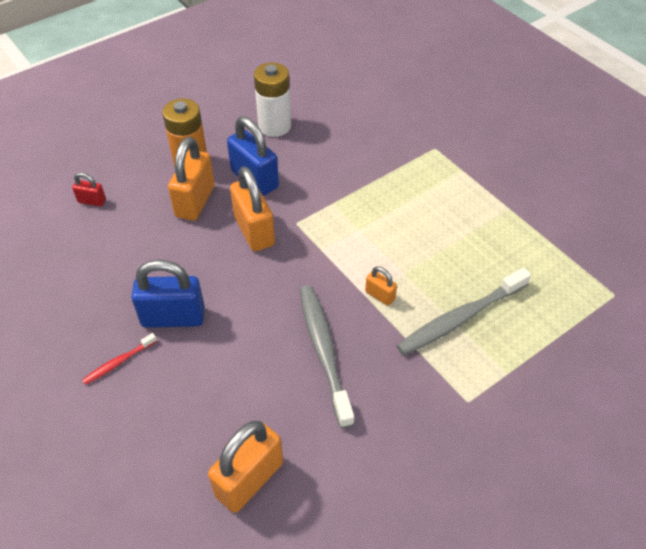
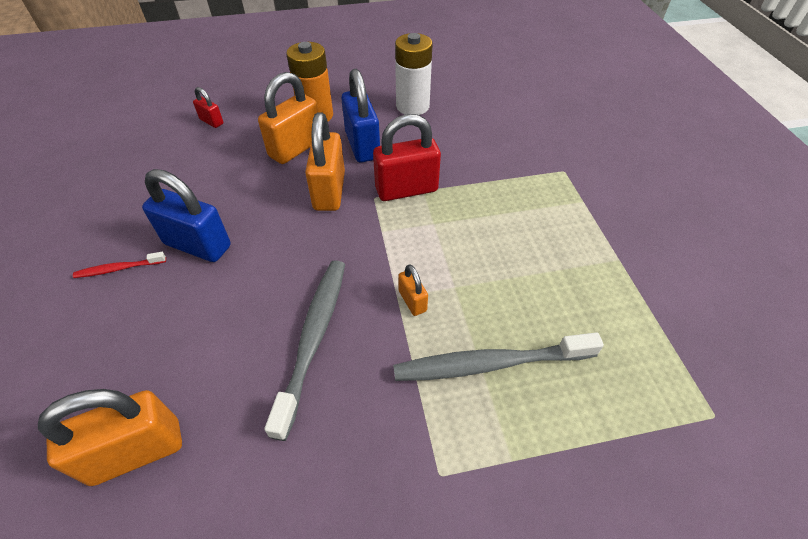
camera: 25 degrees right, 0 degrees up
(319, 207) = (406, 189): none -> red padlock

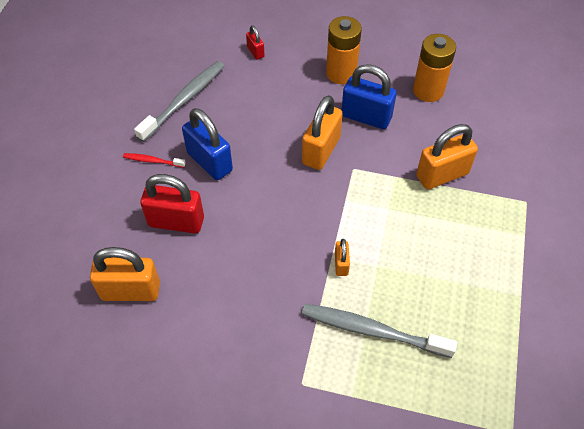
camera: 25 degrees right, 5 degrees up
(295, 148) = (311, 101): orange padlock -> orange padlock (442, 175)
(313, 338) = (261, 263): grey toothbrush -> grey toothbrush (184, 100)
(362, 145) = (366, 117): blue padlock -> blue padlock turned 75 degrees counterclockwise
(406, 189) = (382, 171): red padlock -> red padlock (176, 222)
(412, 106) = (428, 91): white battery -> orange battery

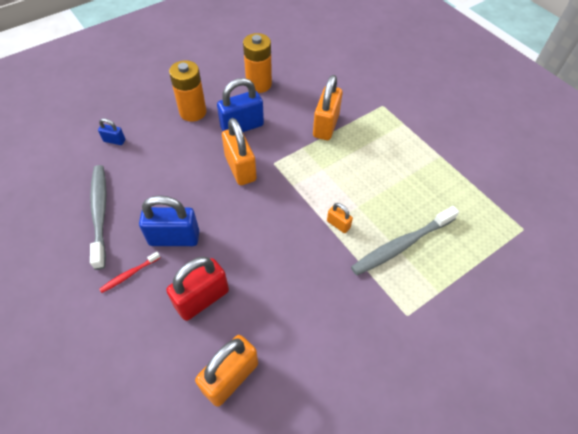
camera: 50 degrees left, 0 degrees up
(255, 52) = (114, 141): red padlock -> blue padlock

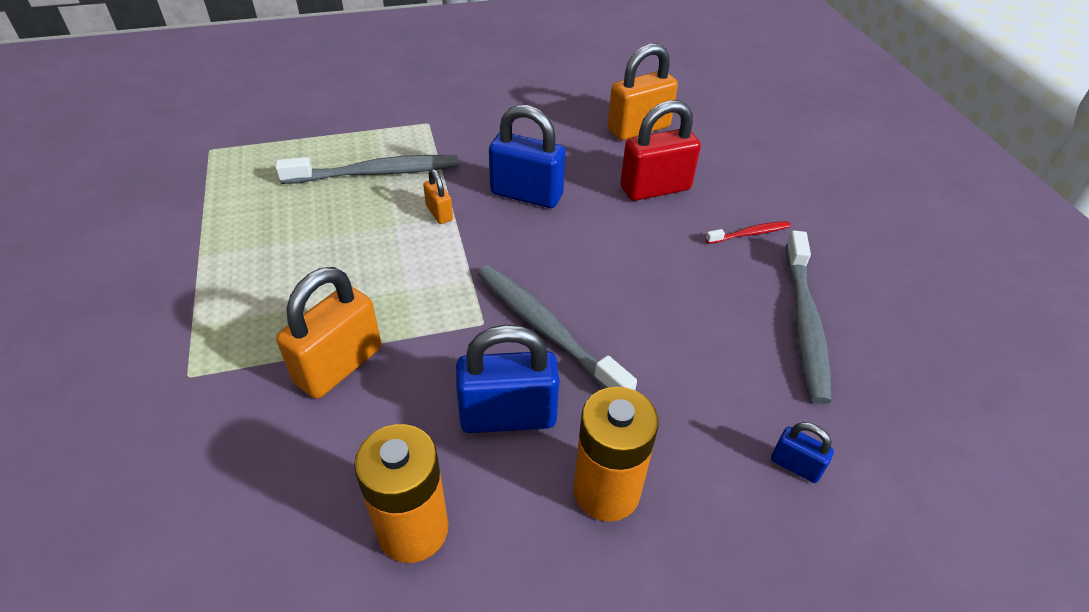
camera: 160 degrees left, 10 degrees down
(174, 238) = (682, 258): blue padlock -> blue padlock (526, 194)
(240, 168) = (546, 330): orange padlock -> grey toothbrush

